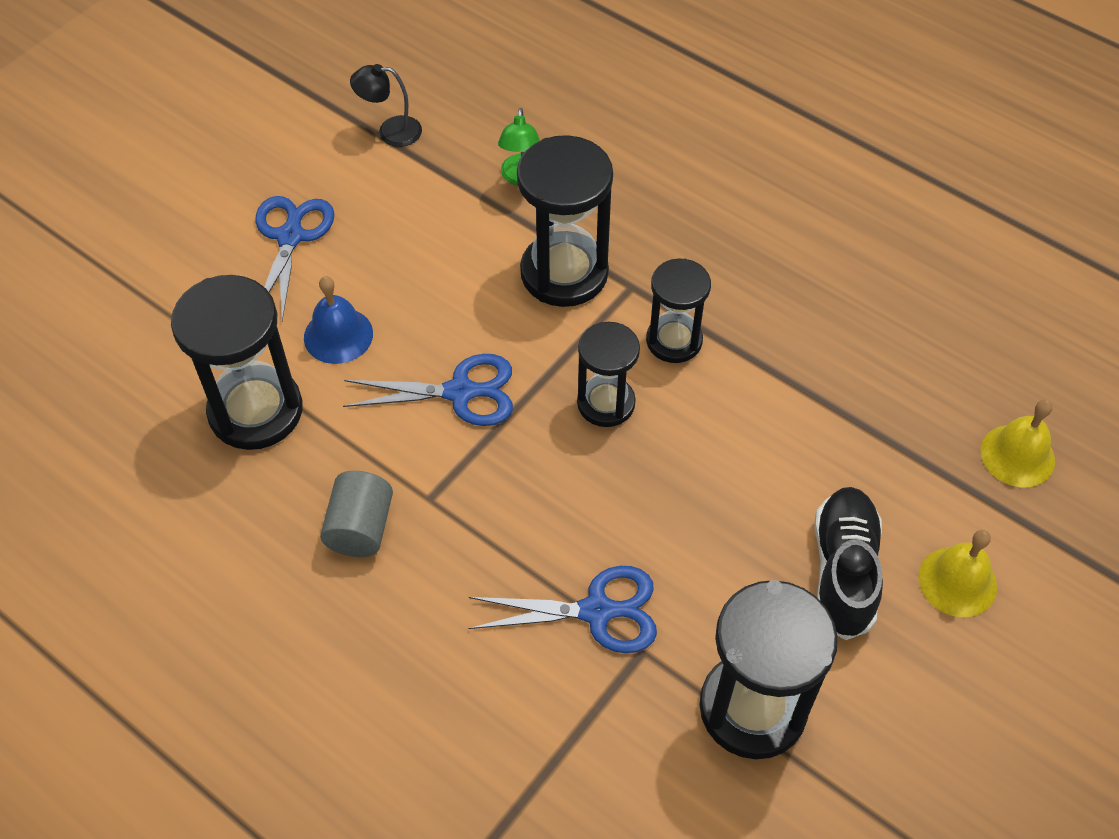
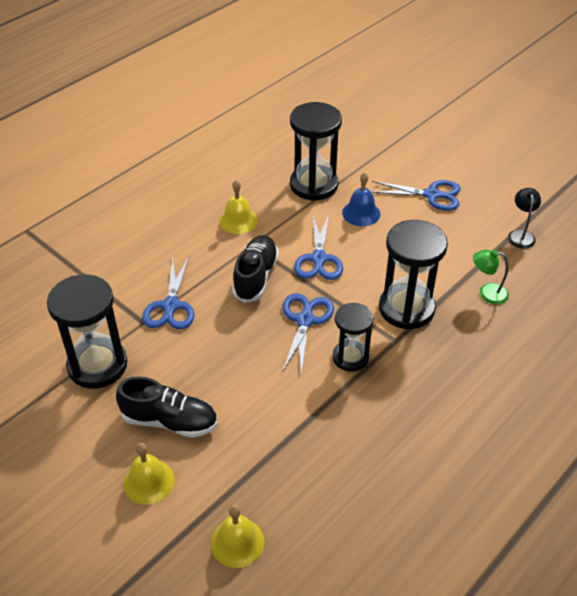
camera: 95 degrees right, 10 degrees down
(360, 528) = (238, 220): grey cylinder -> yellow bell
(511, 483) = (256, 277): none -> black shoe
(606, 403) = (305, 320): black hourglass -> blue scissors

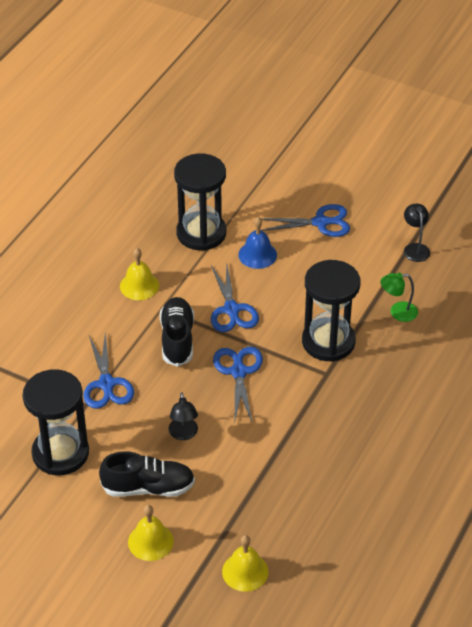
camera: 15 degrees left, 0 degrees up
(227, 372) = (183, 434): none -> black lamp
(350, 357) = (291, 397): black hourglass -> none

